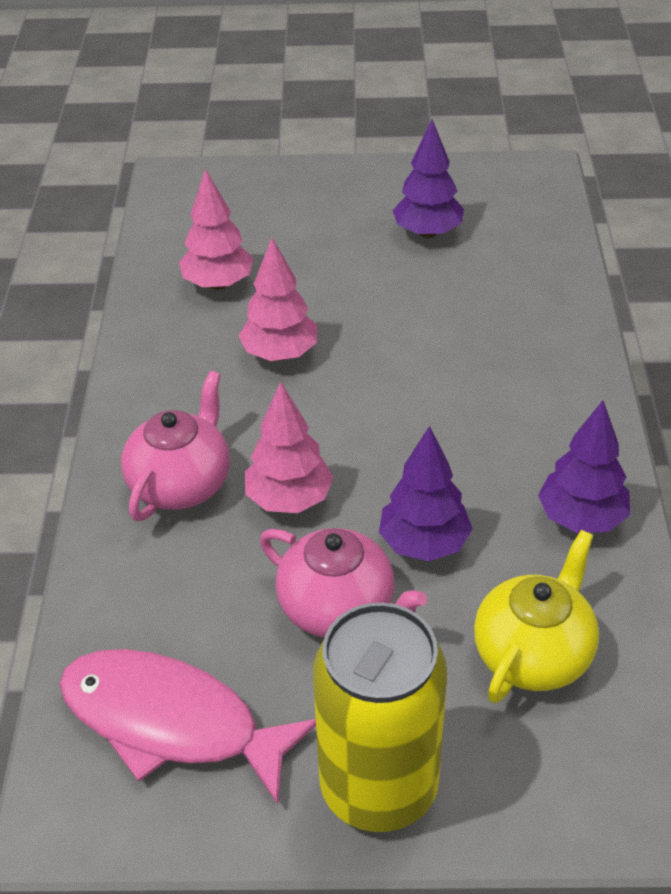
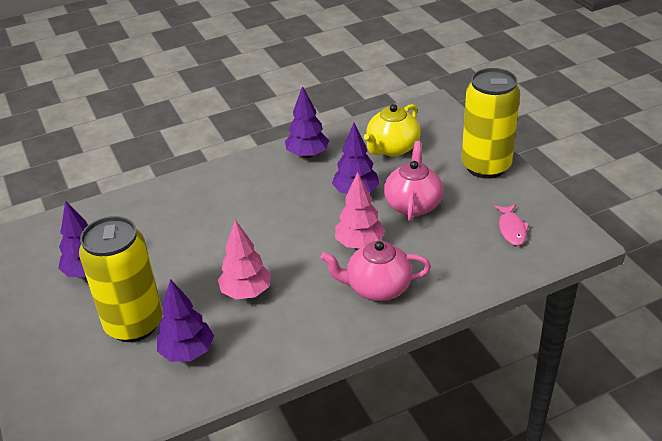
camera: 115 degrees left, 5 degrees down
(171, 722) = (511, 229): pink fish -> pink fish, size x0.49
(218, 284) = (187, 352): pink tree -> purple tree
(300, 253) = (134, 324): none -> yellow can
(533, 654) = (392, 148): yellow teapot -> yellow teapot turned 60 degrees counterclockwise

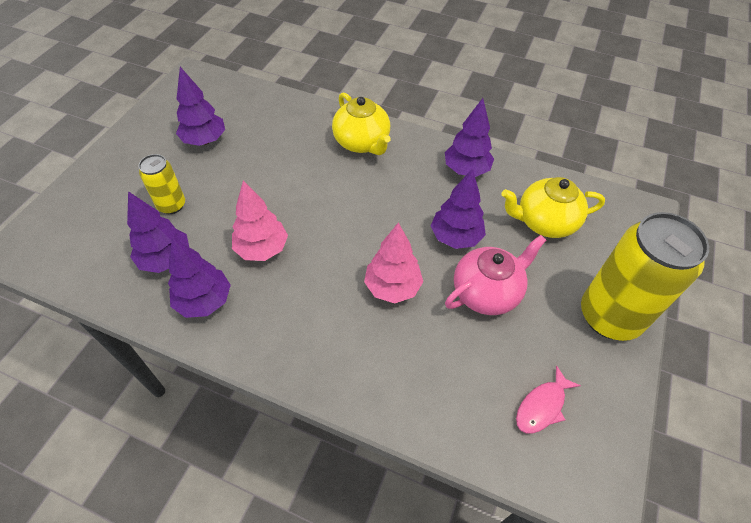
camera: 45 degrees right, 15 degrees up
(134, 324) = (172, 205): yellow can -> yellow can, size x0.51
(215, 188) = (362, 143): none -> yellow teapot
(256, 347) = (204, 301): none -> purple tree
(377, 288) = (349, 341): pink teapot -> none

